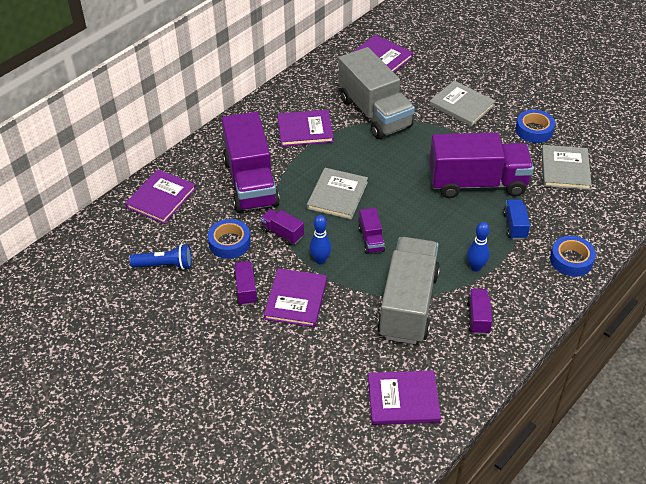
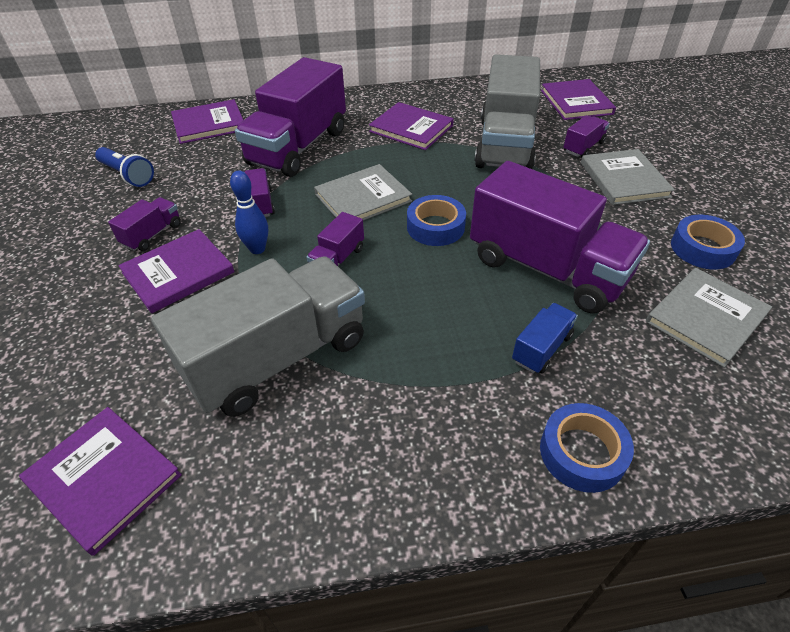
camera: 40 degrees right, 0 degrees up
(229, 243) = (204, 186): blue tape -> blue tape (435, 227)
(476, 267) = (421, 368): blue bowling pin -> none
(478, 318) = (340, 439): purple truck -> purple truck (583, 147)

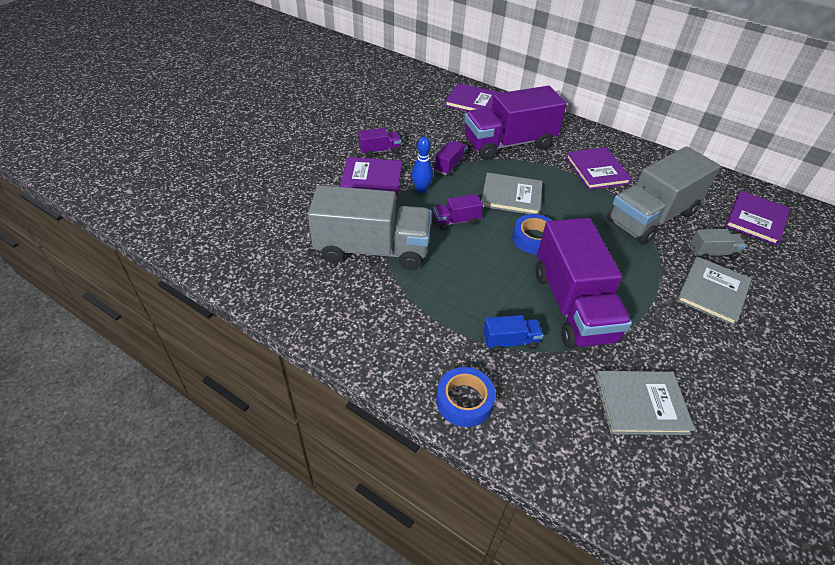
camera: 40 degrees right, 0 degrees up
(104, 478) = (256, 248): purple book -> none
(128, 175) = (400, 110): blue flashlight -> none
(583, 147) = (712, 253): purple truck -> grey truck
(703, 248) = (706, 369): blue tape -> none

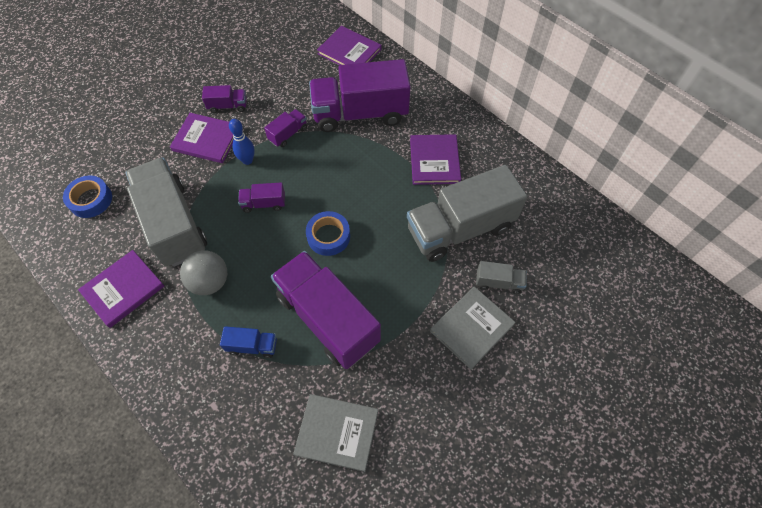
camera: 15 degrees right, 15 degrees up
(372, 249) = (173, 224): grey truck -> grey truck turned 135 degrees counterclockwise
(436, 292) = (210, 282): none -> grey ball
(464, 401) = (186, 397): blue tape -> blue tape (91, 200)
(511, 196) = (331, 181): grey book -> none
(573, 306) = (328, 319): purple truck -> purple truck turned 135 degrees clockwise
(756, 219) = (570, 249): purple book -> purple book (123, 289)

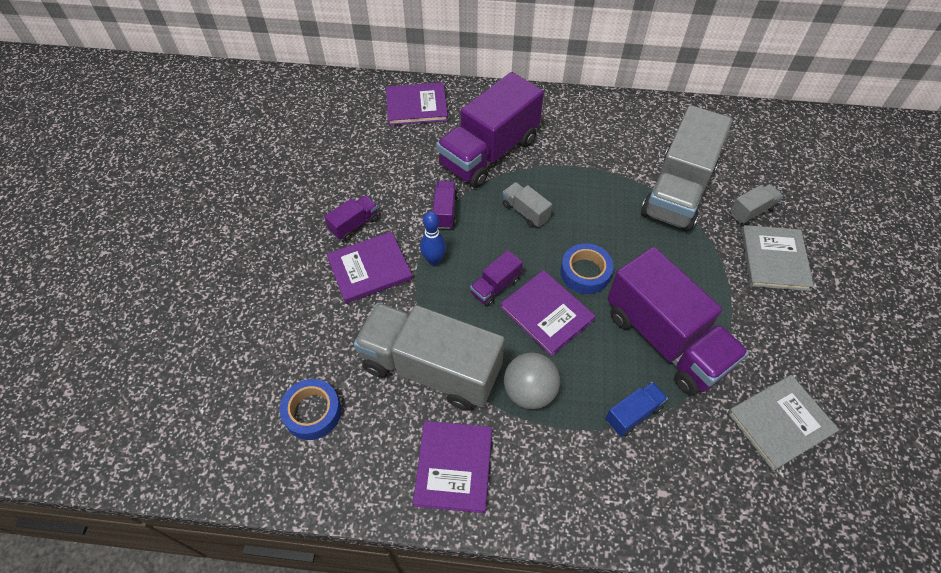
camera: 40 degrees left, 5 degrees down
(328, 319) = (665, 339): purple truck -> purple truck turned 135 degrees counterclockwise
(337, 169) = (525, 212): none -> grey truck
(434, 161) = (596, 151): purple book -> purple book (547, 314)

